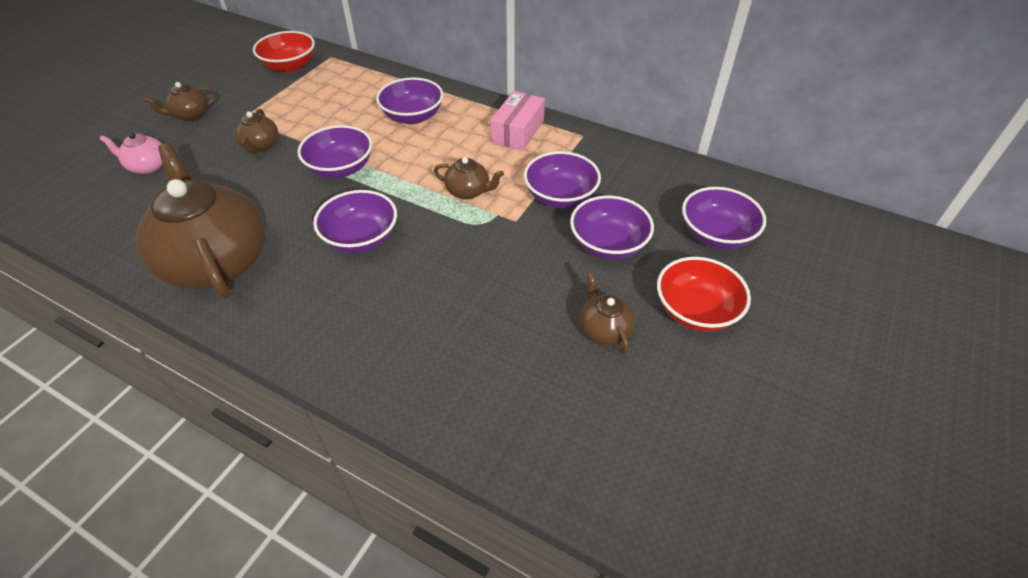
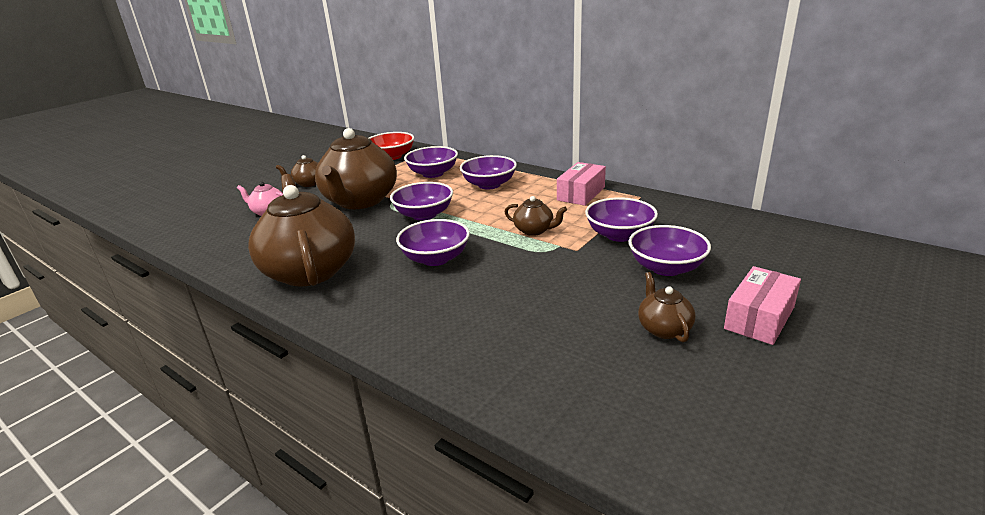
camera: 10 degrees right, 20 degrees down
(260, 145) = (360, 201): brown teapot -> brown teapot, size x2.28
(695, 311) = (759, 318): red bowl -> pink box
(716, 235) = (776, 263): purple bowl -> purple bowl (433, 173)

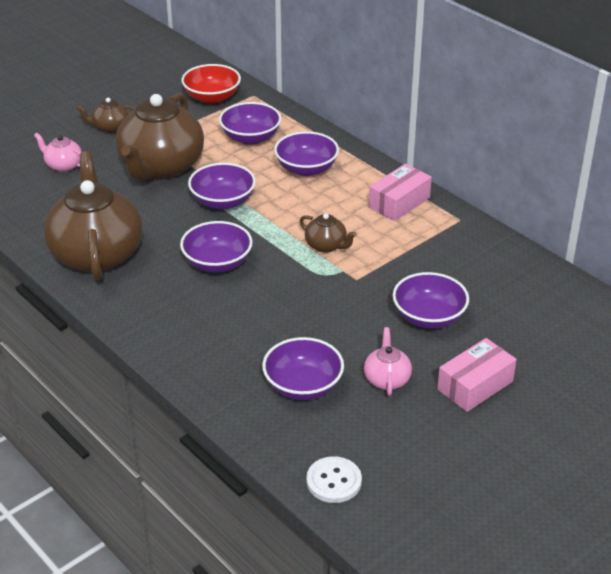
camera: 10 degrees right, 10 degrees up
(619, 235) = (408, 268): purple bowl -> purple bowl (303, 386)
(663, 328) = (387, 379): brown teapot -> pink teapot
(678, 458) = (334, 481): none -> white button

